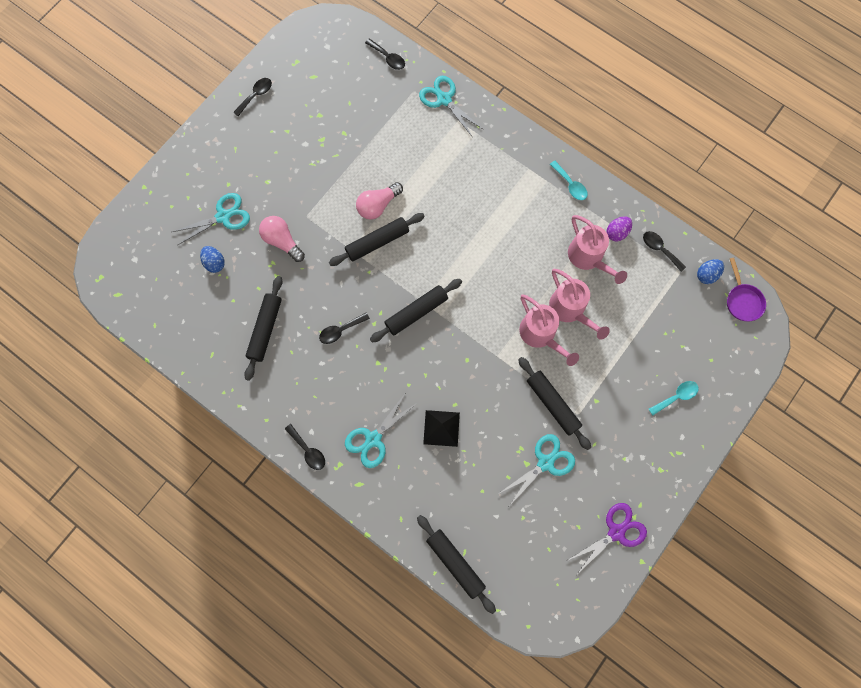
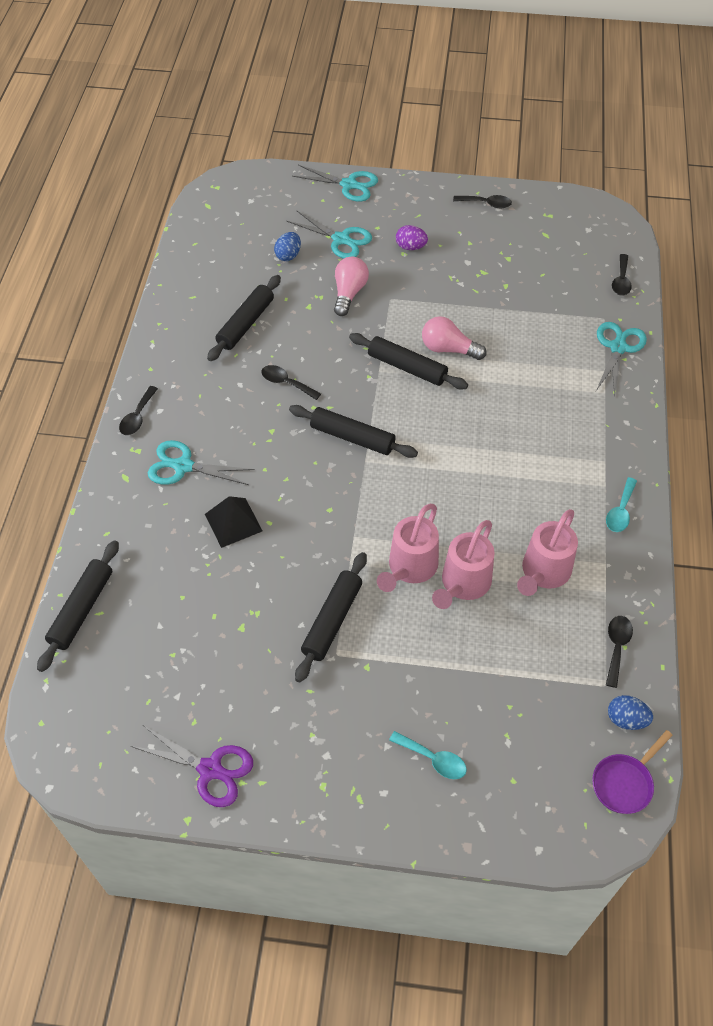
camera: 60 degrees right, 20 degrees down
(265, 329) = (246, 324): black rolling pin -> black rolling pin turned 45 degrees counterclockwise
(545, 462) = (254, 647): turquoise scissors -> turquoise scissors (349, 185)
(616, 232) = (600, 588): purple egg -> purple egg (410, 247)

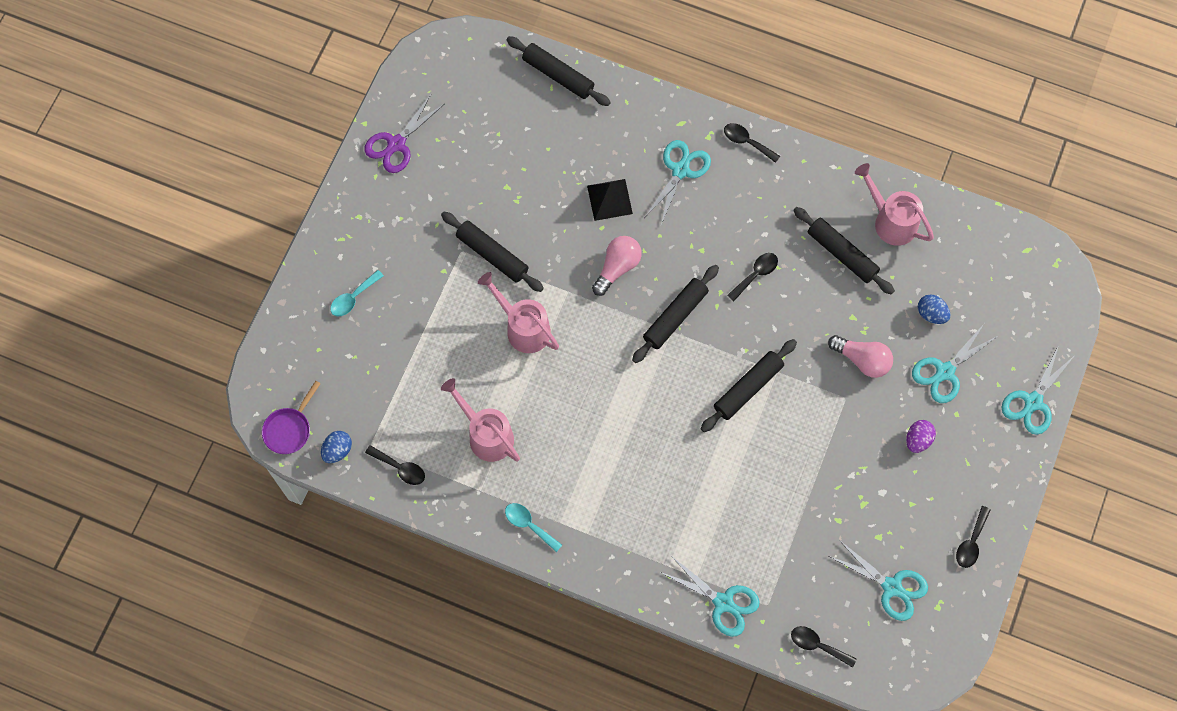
camera: 105 degrees right, 15 degrees up
(448, 349) = (762, 434): pink light bulb -> pink light bulb (617, 268)
(463, 585) = (494, 365): pink watering can -> pink watering can (890, 220)
(547, 244) = (892, 587): none -> turquoise scissors
(624, 782) = (289, 429): purple pan -> purple pan turned 120 degrees counterclockwise

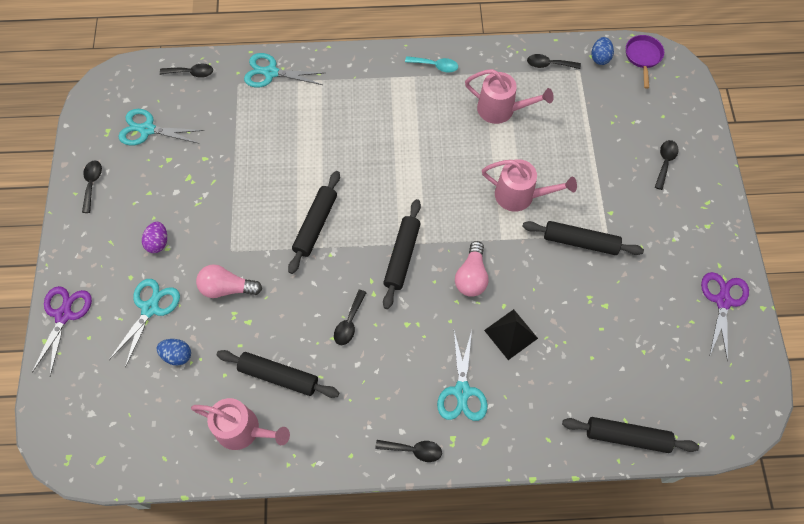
camera: 155 degrees right, 5 degrees down
(353, 298) = (665, 162): turquoise spoon -> black spoon
(1033, 402) = (64, 315): turquoise scissors -> purple scissors

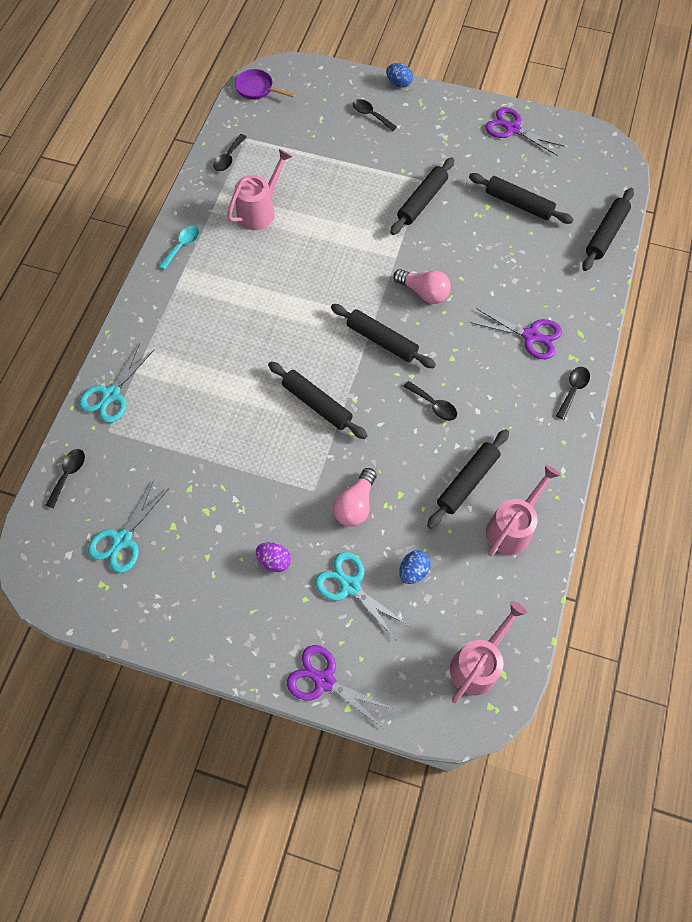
camera: 70 degrees left, 0 degrees up
(92, 184) = (167, 616): black spoon -> none
(462, 391) = (531, 336): turquoise scissors -> purple scissors
(510, 334) = (490, 282): black pyramid -> none
(520, 196) = (358, 228): pink watering can -> pink watering can (478, 663)
(600, 58) = (241, 118): blue egg -> blue egg (399, 83)
(623, 335) = (518, 204): none -> black rolling pin

